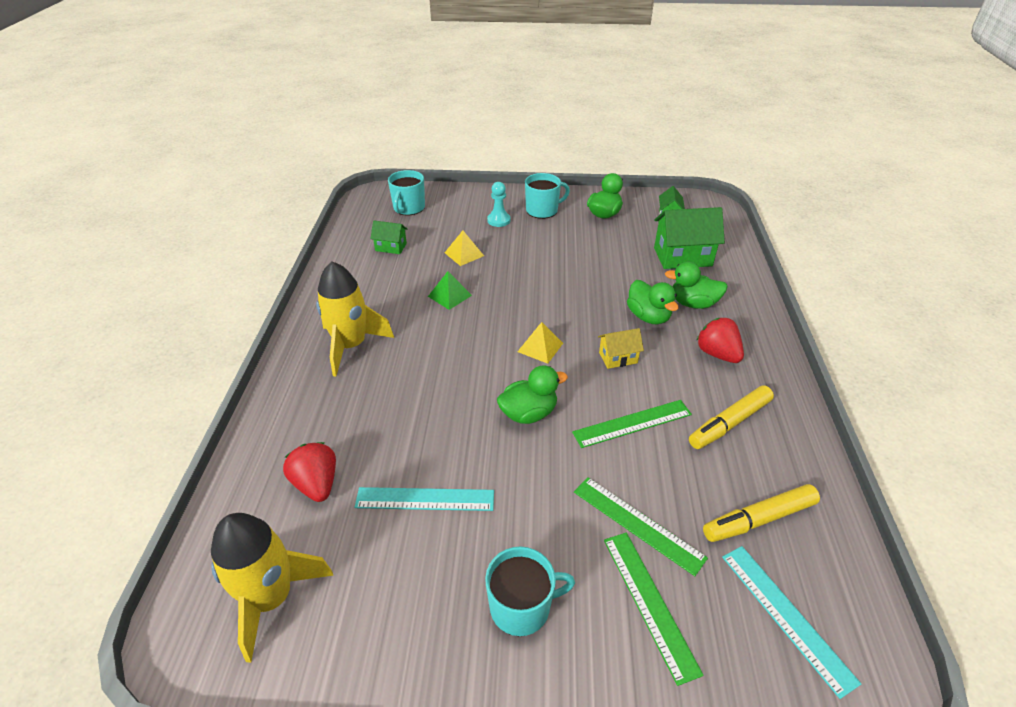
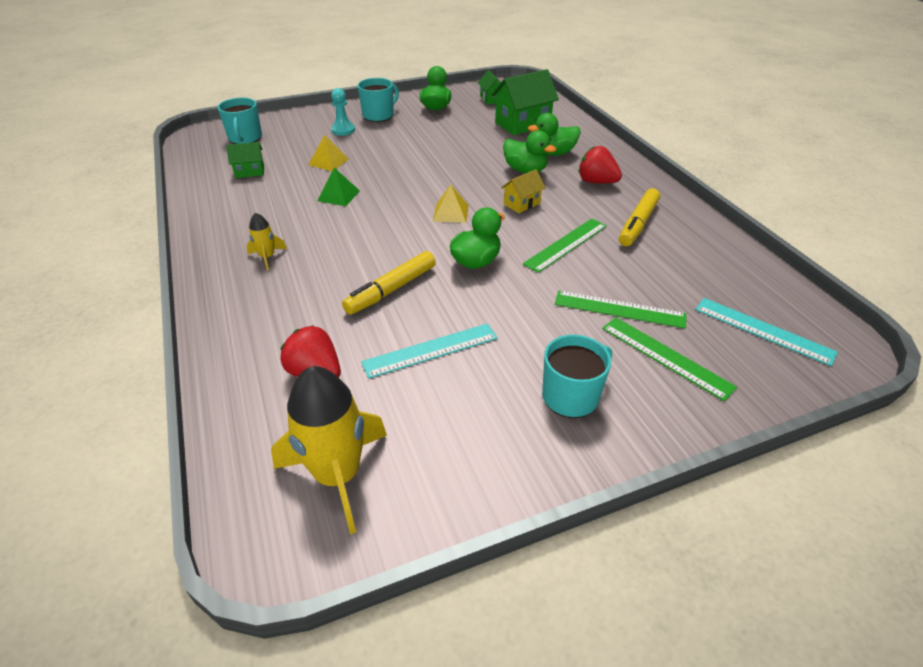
camera: 25 degrees left, 0 degrees up
(351, 346) = (267, 257): yellow rocket -> yellow rocket, size x0.48
(759, 519) = (702, 278): yellow marker -> yellow marker (391, 290)

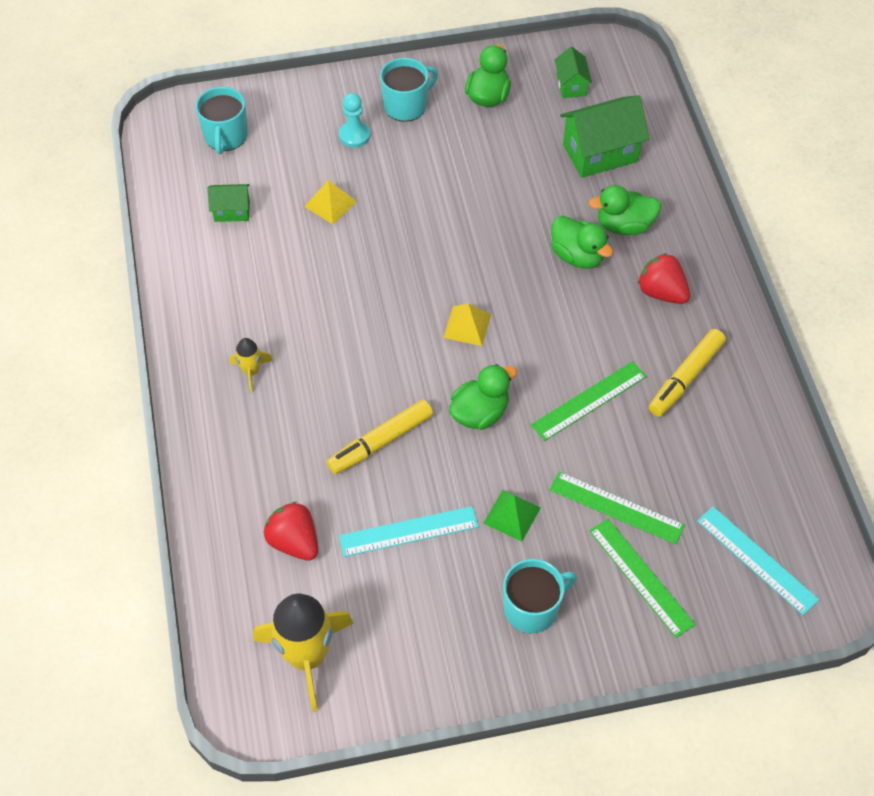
camera: 10 degrees right, 15 degrees up
(338, 195) = (337, 274): green pyramid -> green pyramid (512, 515)
(522, 204) = (556, 321): yellow house -> none

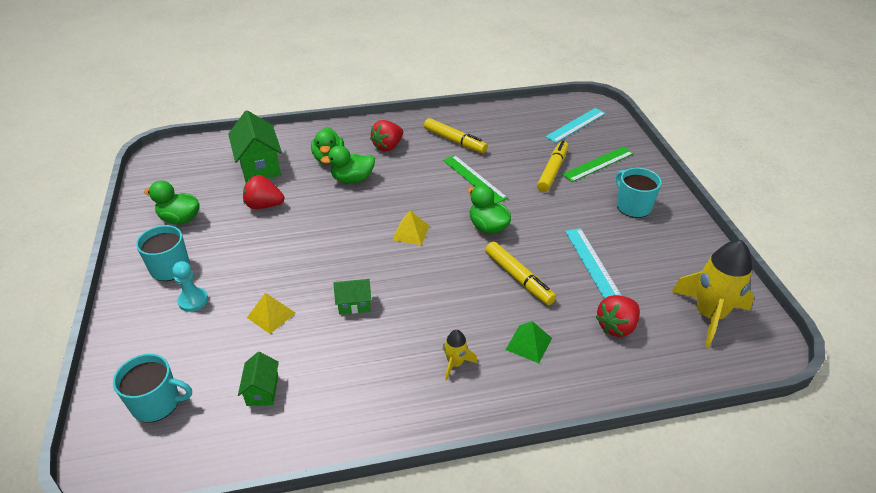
camera: 90 degrees left, 15 degrees down
(512, 515) = (567, 213): green pyramid -> green pyramid (528, 343)
(517, 170) = (264, 205): none -> red strawberry
(571, 85) = (186, 177): green house -> green house (354, 304)
(577, 256) = (352, 179): green duck -> green duck turned 150 degrees counterclockwise
(616, 507) = (552, 171): green ruler -> yellow marker

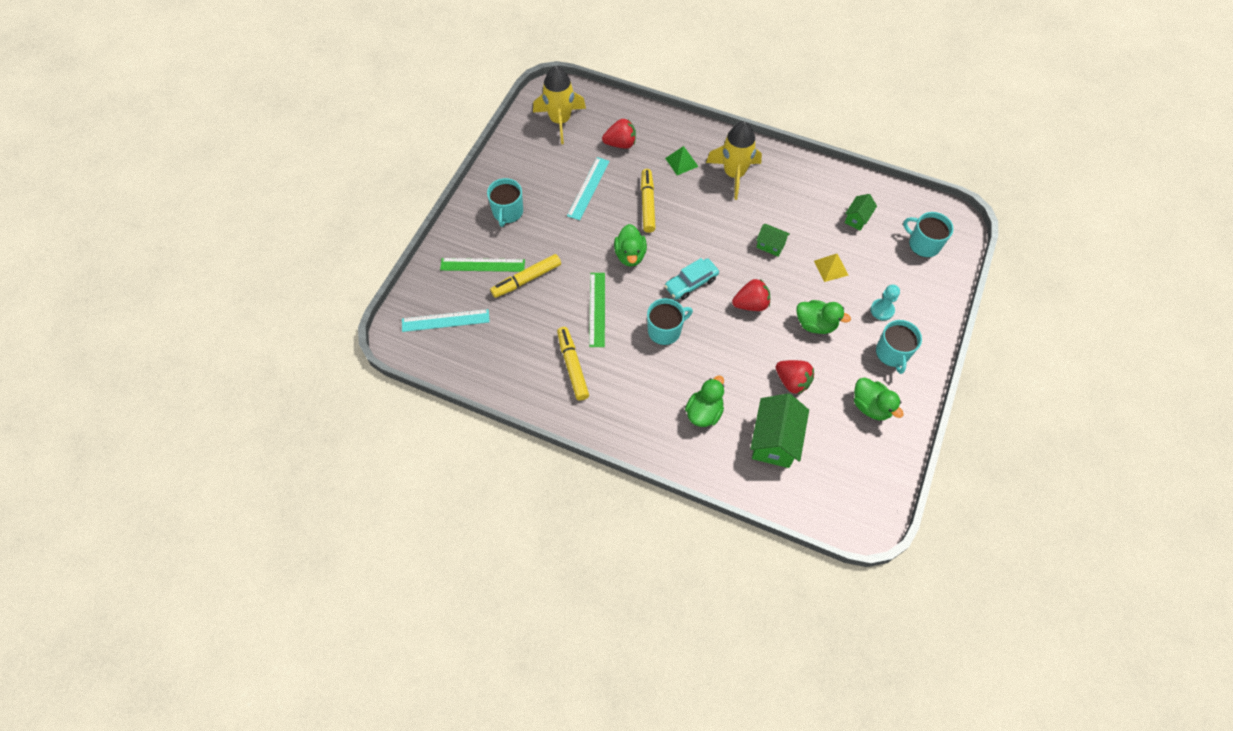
camera: 145 degrees left, 20 degrees up
(352, 179) = (699, 370): green duck -> green duck (815, 324)
(388, 146) = (639, 396): red strawberry -> red strawberry (751, 304)
(403, 190) = (665, 330): none -> turquoise mug
(410, 232) = (691, 283): yellow pyramid -> turquoise car
(455, 363) = (734, 174): yellow rocket -> yellow rocket, size x2.09

